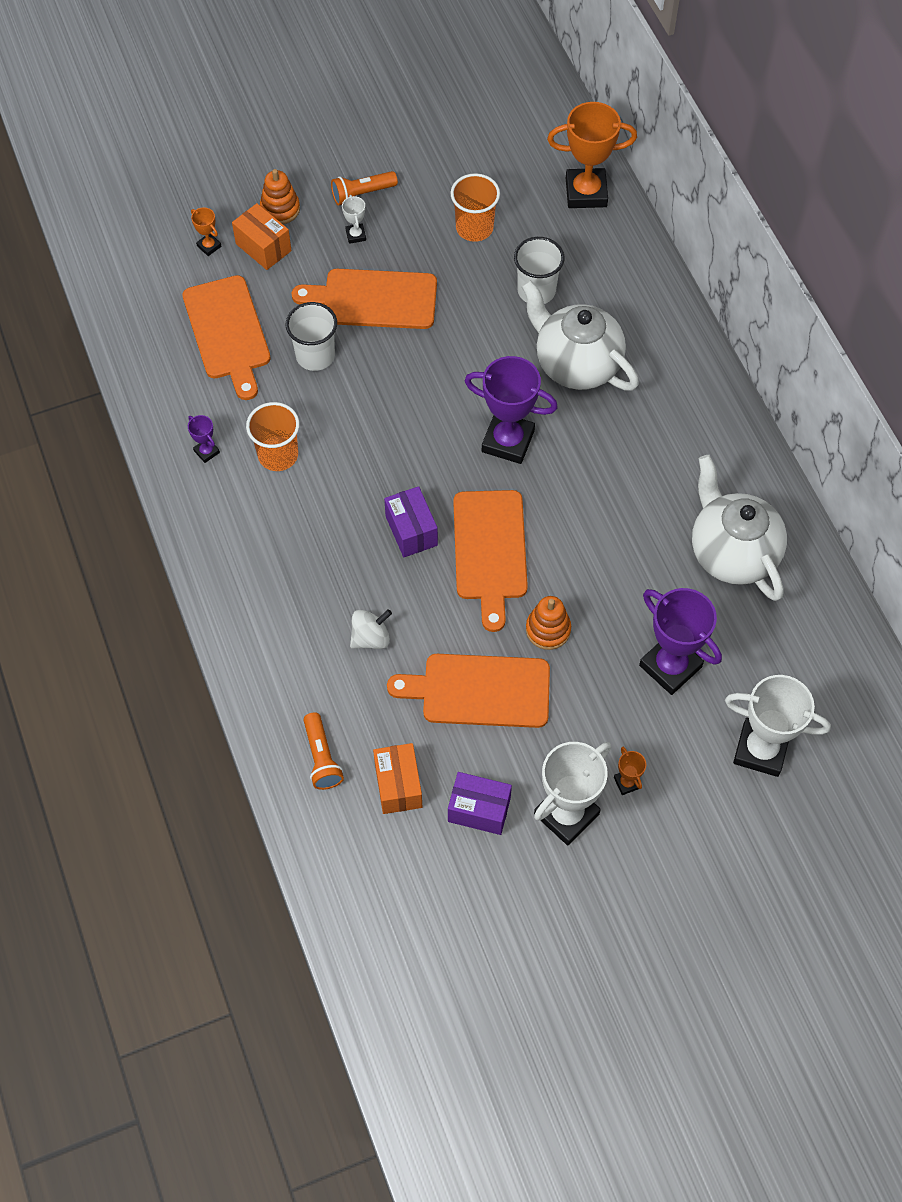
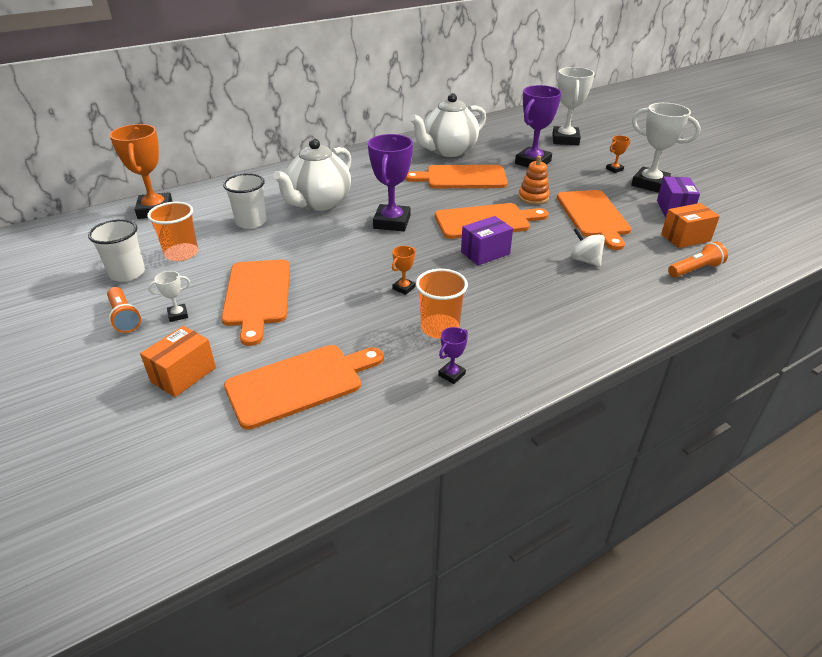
camera: 100 degrees left, 25 degrees down
(209, 246) = (174, 419): orange trophy -> orange trophy (403, 288)
(280, 209) = (130, 370): orange stacking toy -> none
(315, 355) = (324, 321): white cup -> white cup (127, 273)
(628, 550) = (462, 178): none -> orange cutting board

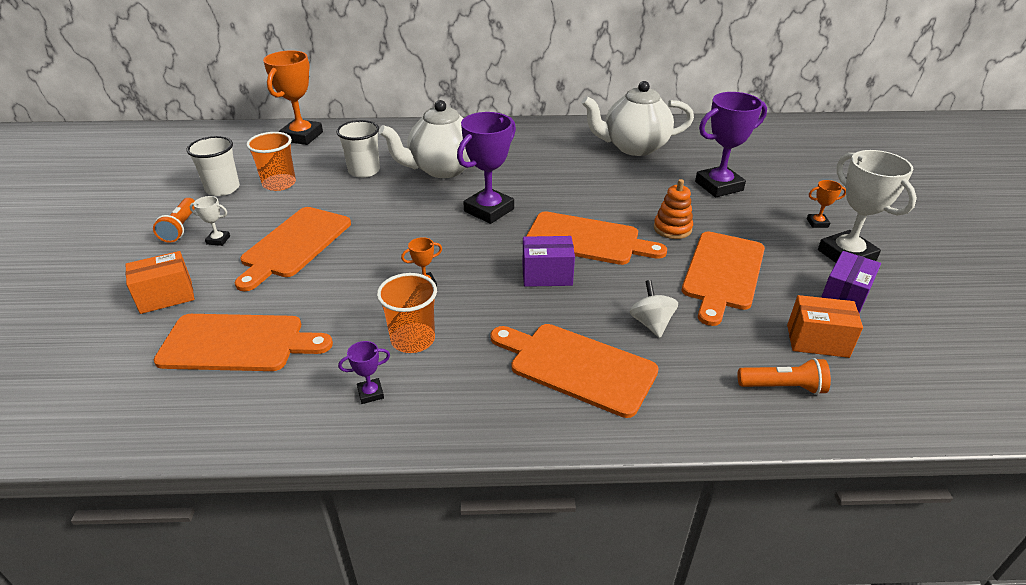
camera: 30 degrees right, 0 degrees up
(462, 178) = (615, 182): orange cutting board -> orange cutting board (577, 367)
(565, 140) = (792, 168): white trophy -> none

